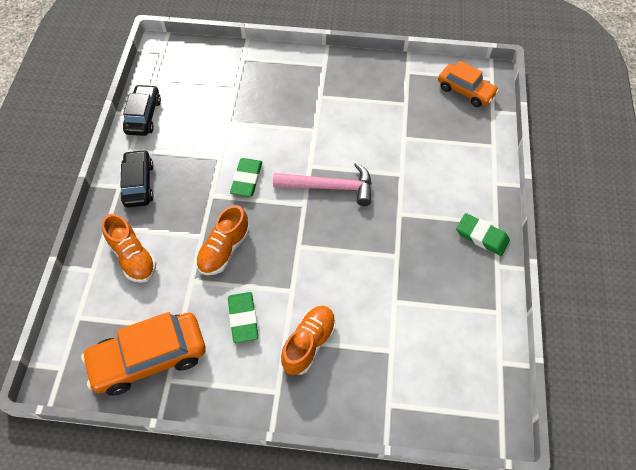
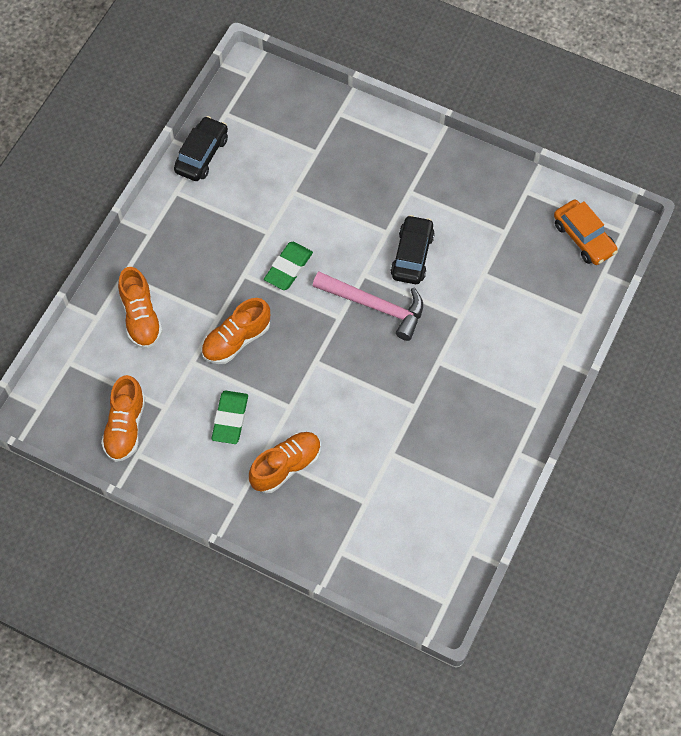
camera: 20 degrees right, 5 degrees up
(138, 184) = (171, 236): black car -> black car (412, 255)
(149, 358) = (125, 427): orange car -> orange shoe
(482, 236) = (516, 416): green eraser -> none

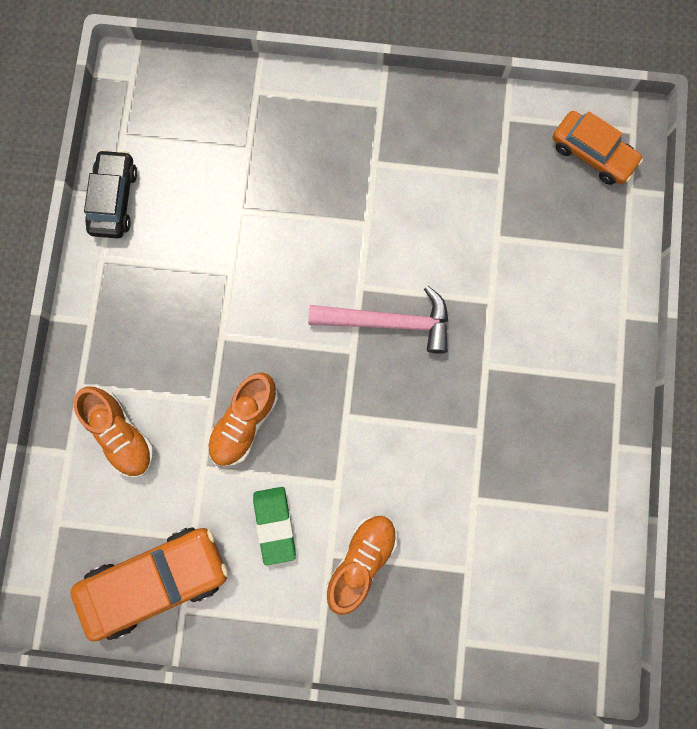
camera: 20 degrees left, 15 degrees up
(125, 427) = (156, 580): orange shoe -> orange car
(288, 268) = (271, 309): green eraser -> none
(412, 255) = (407, 243): black car -> none

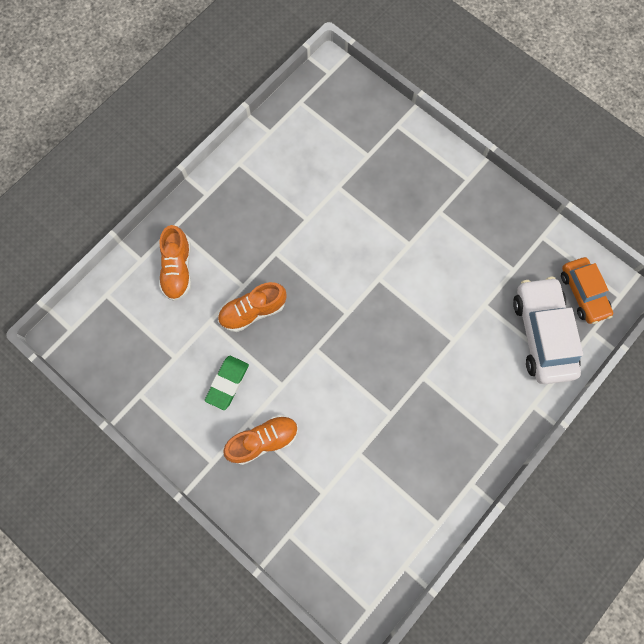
camera: 35 degrees right, 5 degrees down
(114, 199) = (270, 134): black car -> none
(156, 580) = (137, 366): orange car -> none
(388, 322) = (381, 310): pink hammer -> none
(580, 229) = (542, 334): none -> white car

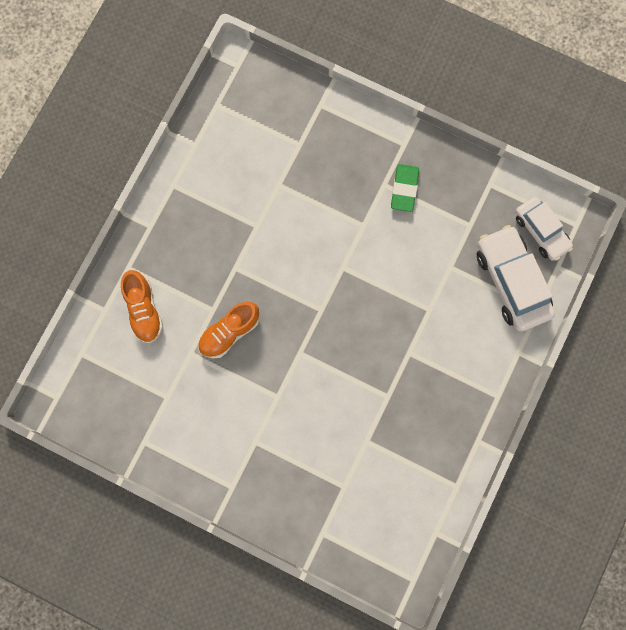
camera: 15 degrees left, 5 degrees up
(227, 383) = (225, 408): green eraser -> green eraser (404, 189)
(263, 440) = (274, 453): orange shoe -> none
(583, 293) = (541, 231): orange car -> white car

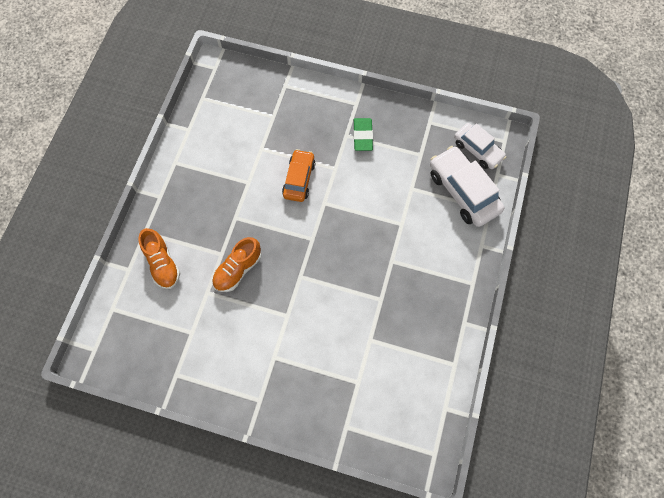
camera: 10 degrees left, 10 degrees down
(318, 232) = (299, 179): none -> orange car

